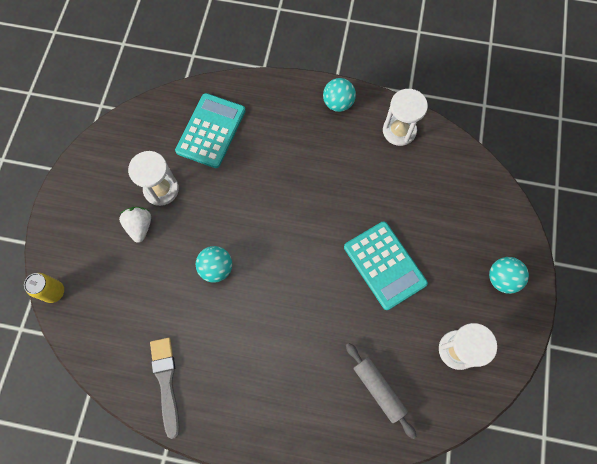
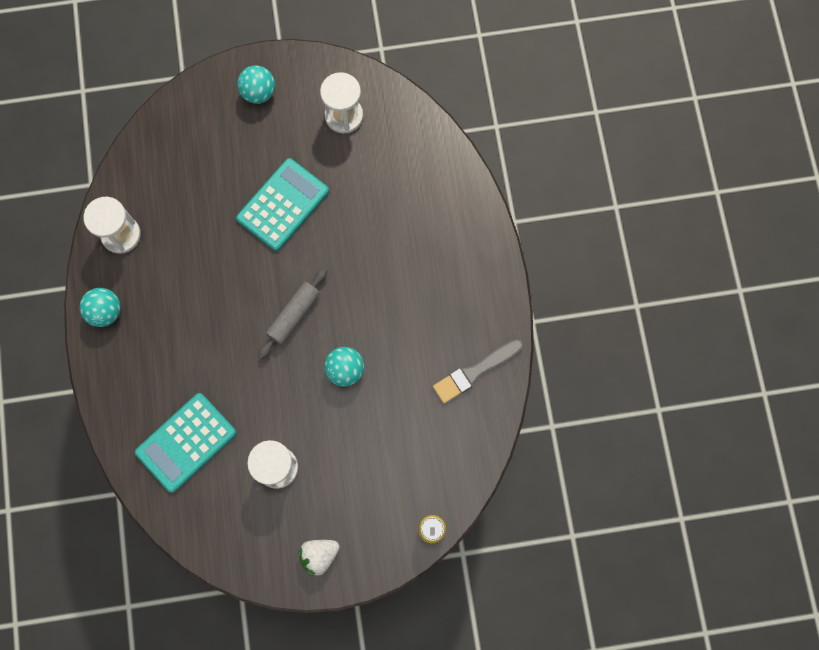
camera: 110 degrees left, 5 degrees up
(140, 226) = (328, 471): white strawberry -> white strawberry (319, 555)
(211, 131) = (186, 442): turquoise calculator -> turquoise calculator turned 45 degrees counterclockwise
(378, 389) = (407, 175): grey rolling pin -> grey rolling pin (294, 315)

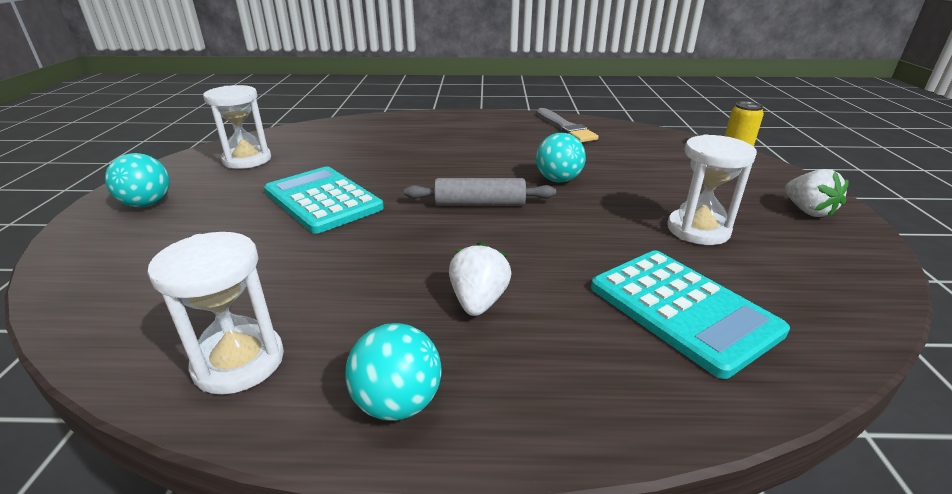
camera: 80 degrees left, 45 degrees down
(179, 333) = (478, 301): none -> white strawberry
(294, 315) = (479, 204): grey rolling pin -> grey rolling pin turned 45 degrees counterclockwise

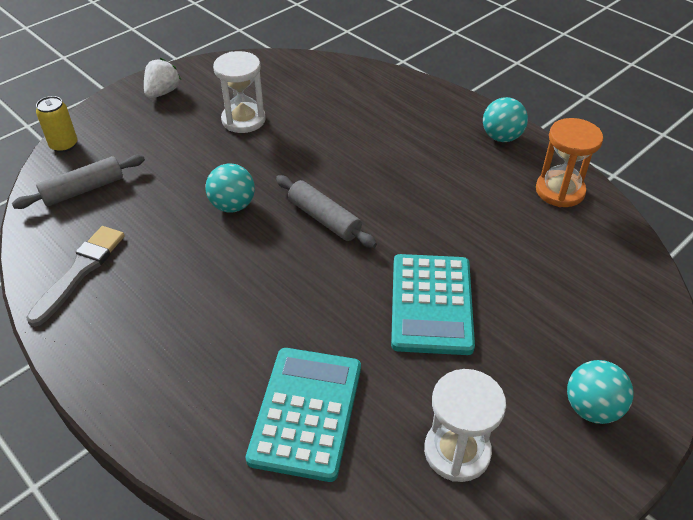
camera: 135 degrees left, 15 degrees up
(239, 362) = (559, 191): white hourglass -> orange hourglass
(478, 301) = (421, 155): white strawberry -> none
(657, 146) = (83, 190): none -> grey rolling pin
(682, 309) = (338, 100): turquoise calculator -> turquoise calculator (306, 412)

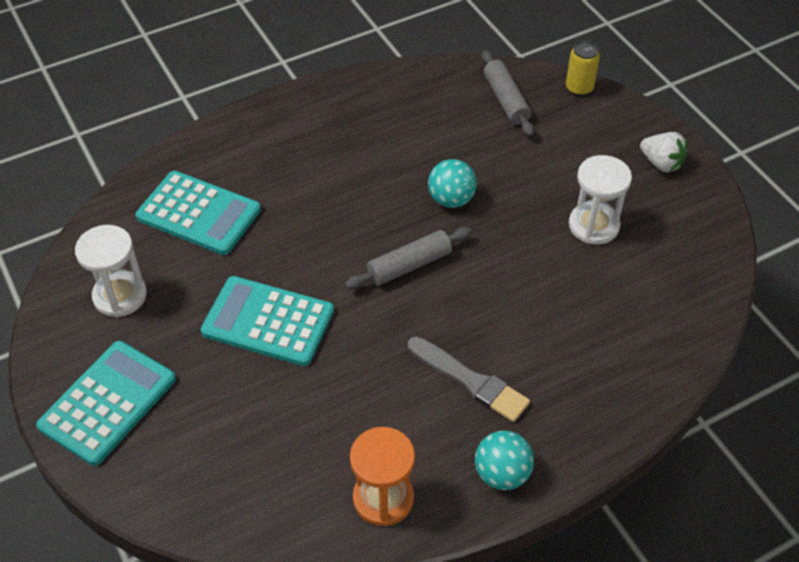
camera: 105 degrees right, 5 degrees up
(80, 271) = (399, 96): grey brush -> grey brush (470, 381)
(592, 408) = (108, 402): turquoise ball -> turquoise calculator

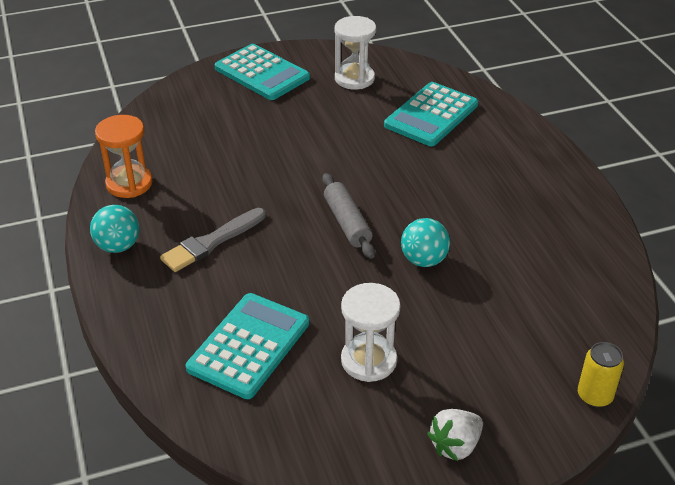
camera: 100 degrees right, 10 degrees down
(268, 322) = (309, 142): turquoise calculator -> turquoise calculator (249, 346)
(506, 100) = (572, 325): grey rolling pin -> none

